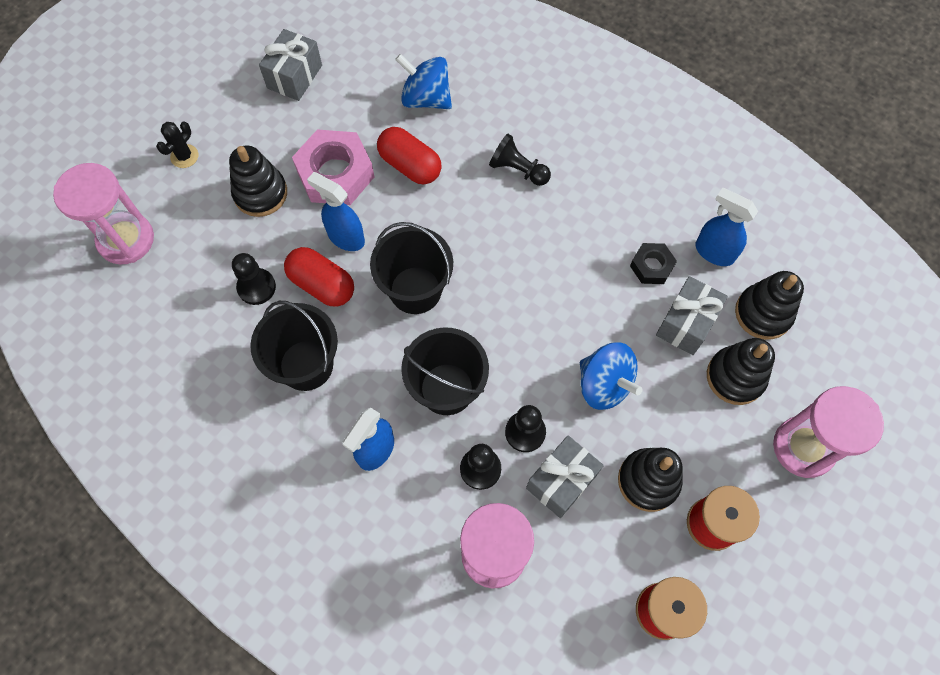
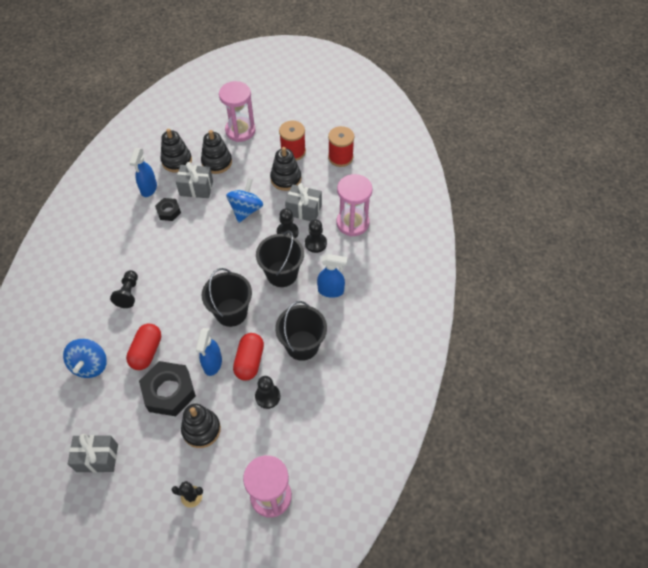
camera: 115 degrees left, 10 degrees down
(335, 174) = (169, 392): pink nut -> black nut

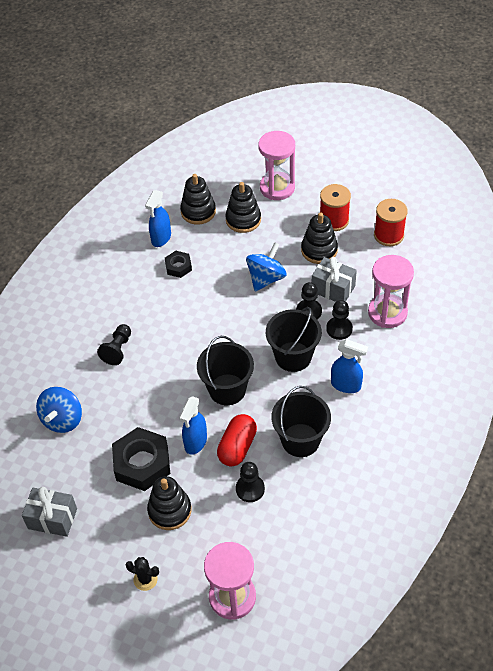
camera: 15 degrees right, 5 degrees down
(146, 352) = (125, 416): red capsule -> none
(196, 188) = (214, 245): grey gift -> none

